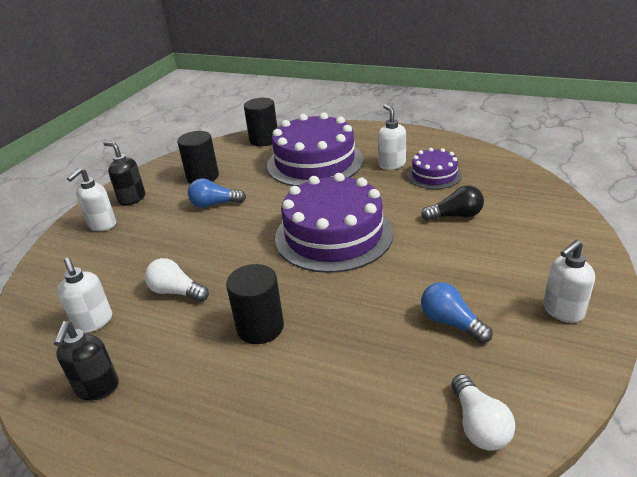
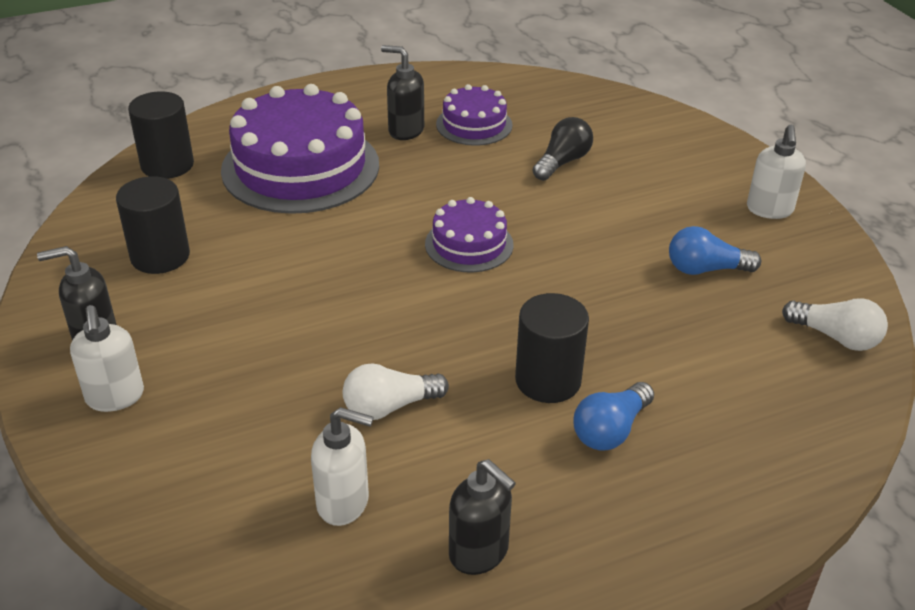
camera: 50 degrees left, 5 degrees up
(214, 204) = (249, 283): blue light bulb -> blue light bulb (610, 430)
(333, 235) = (469, 244): purple cake -> purple cake, size x0.52
(391, 164) = (405, 130): white soap dispenser -> black soap dispenser

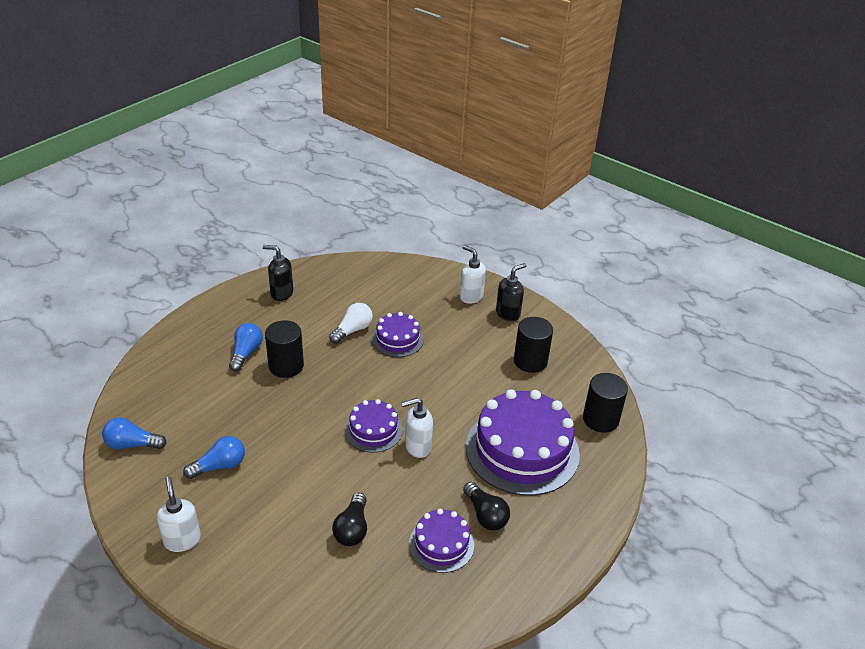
camera: 150 degrees right, 0 degrees up
(325, 361) = (397, 339): none -> purple cake
(344, 503) = (344, 292): white soap dispenser -> white soap dispenser (417, 447)
(405, 130) = (485, 515): black soap dispenser -> black light bulb
(835, 337) = (132, 444): white light bulb -> blue light bulb

